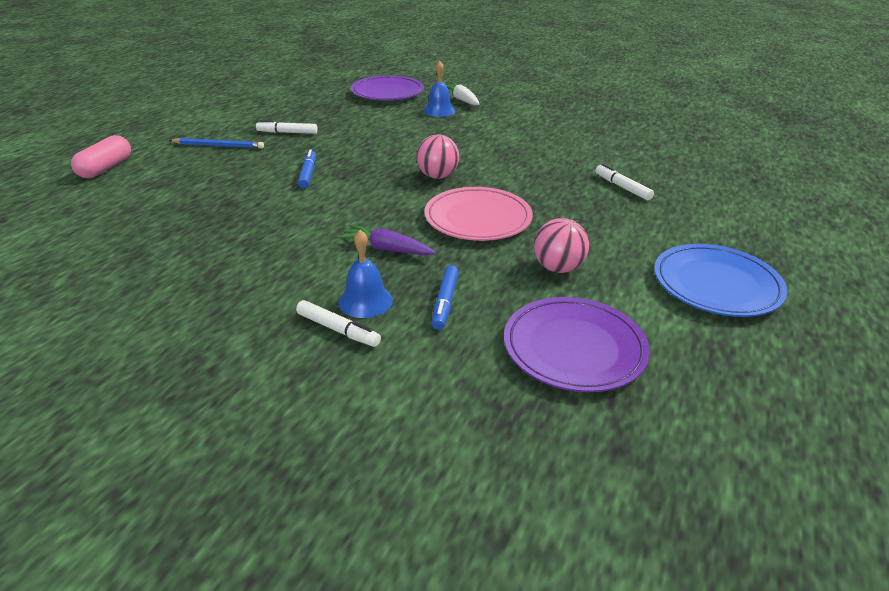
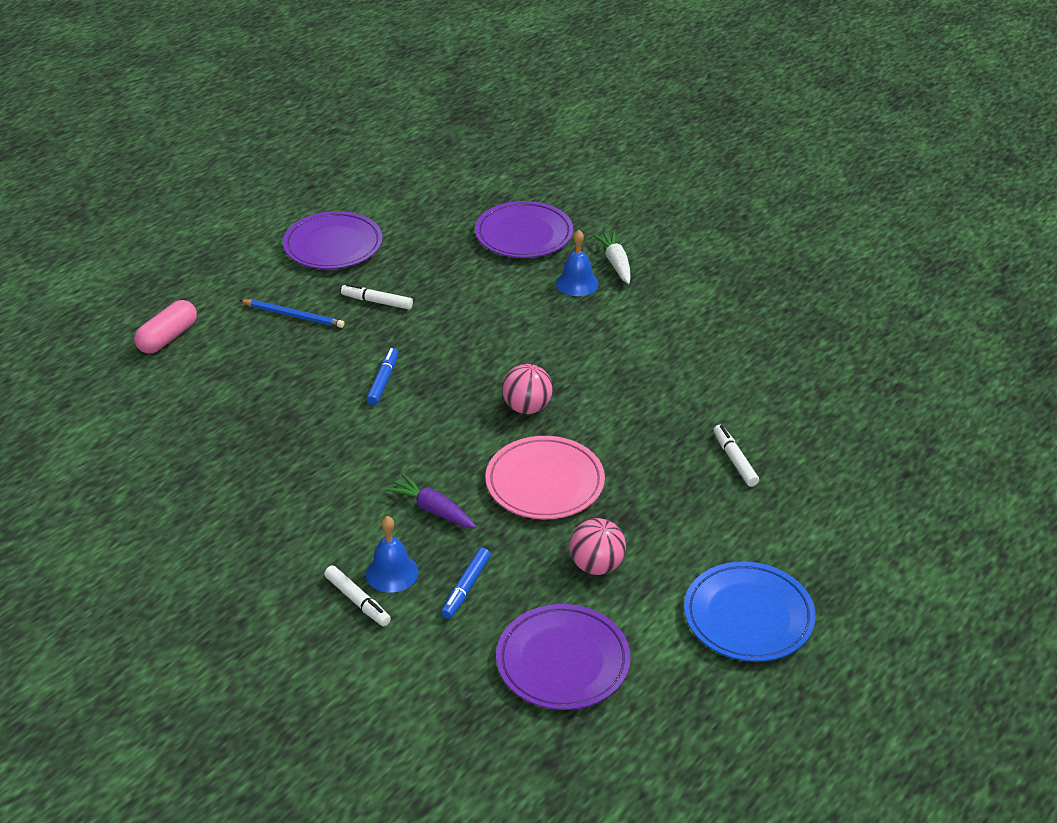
camera: 15 degrees right, 5 degrees up
(242, 108) = (333, 245): none -> purple plate

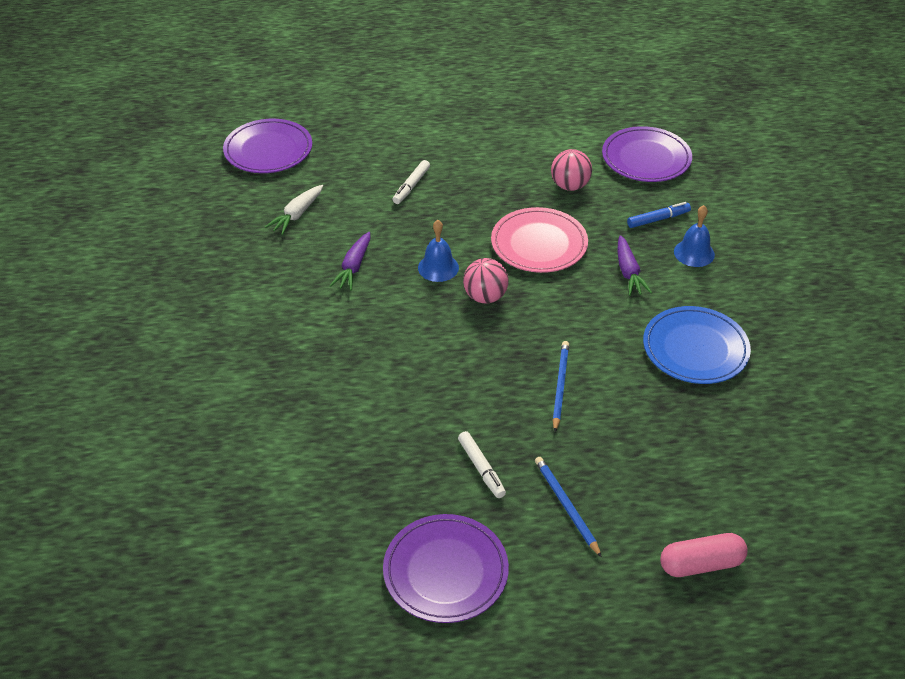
camera: 135 degrees left, 5 degrees up
(357, 601) = (730, 250): white marker -> none
(383, 381) = (560, 386): blue marker -> blue pencil
(524, 234) = (275, 450): purple plate -> purple plate (268, 150)
(577, 283) = (309, 369): blue bell -> blue bell (438, 267)
(616, 263) = (254, 366): white carrot -> white carrot (297, 215)
(662, 362) = (354, 267): none -> purple carrot
(748, 616) = (525, 122): blue plate -> blue plate (695, 349)

